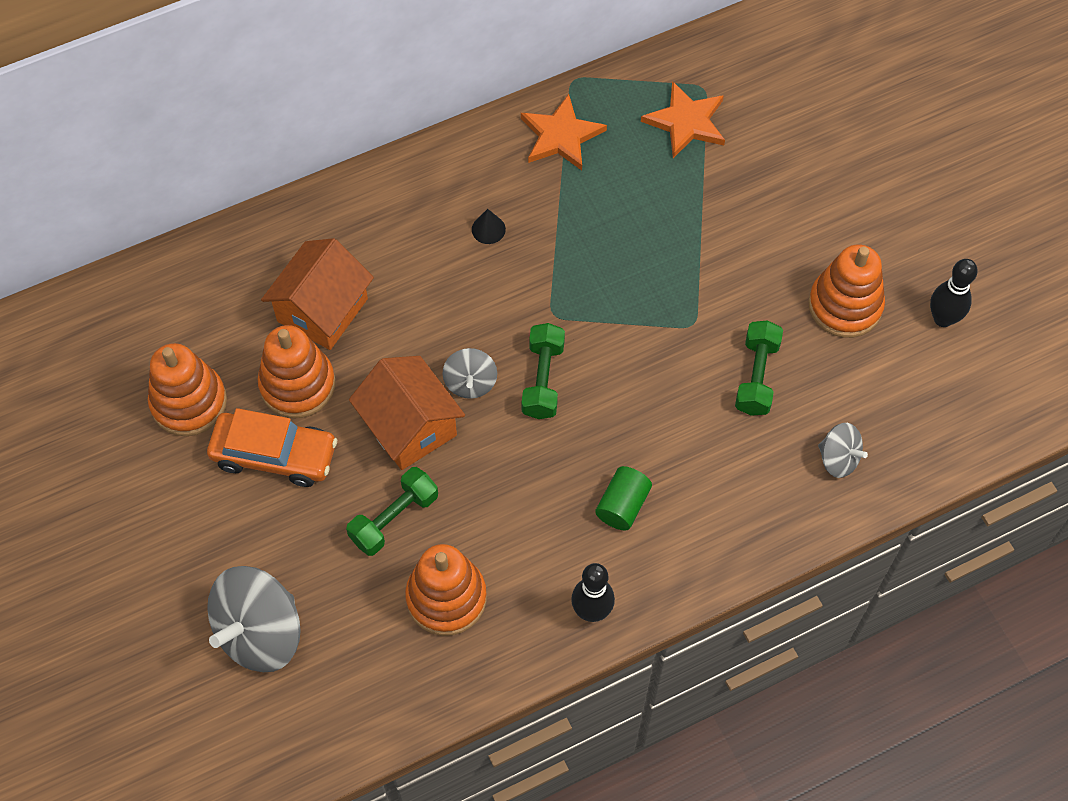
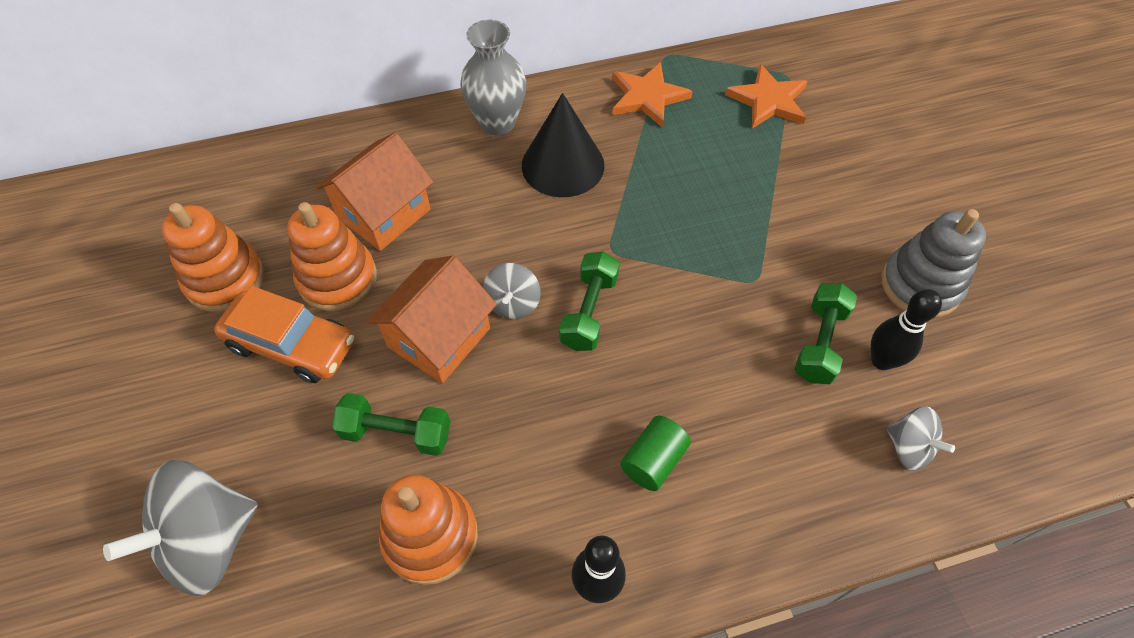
camera: 10 degrees right, 5 degrees down
(394, 518) = (396, 433): green dumbbell -> green dumbbell turned 45 degrees clockwise
(409, 426) = (439, 337): orange house -> orange house turned 60 degrees clockwise
(411, 190) = (497, 123): none -> grey vase
(488, 229) = (563, 165): black cone -> black cone, size x2.48
(845, 306) = (920, 285): orange stacking toy -> grey stacking toy
(943, 319) = (1029, 313): black bowling pin -> black bowling pin (882, 360)

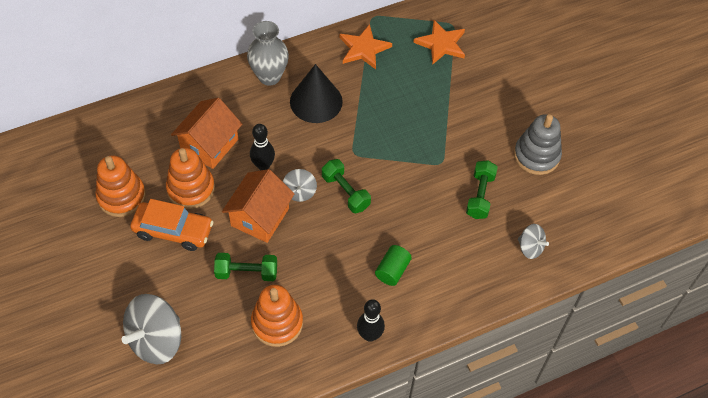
camera: 10 degrees left, 0 degrees up
(589, 311) = (345, 192): green dumbbell -> green dumbbell turned 45 degrees counterclockwise
(882, 360) = (515, 202): black bowling pin -> black bowling pin (263, 165)

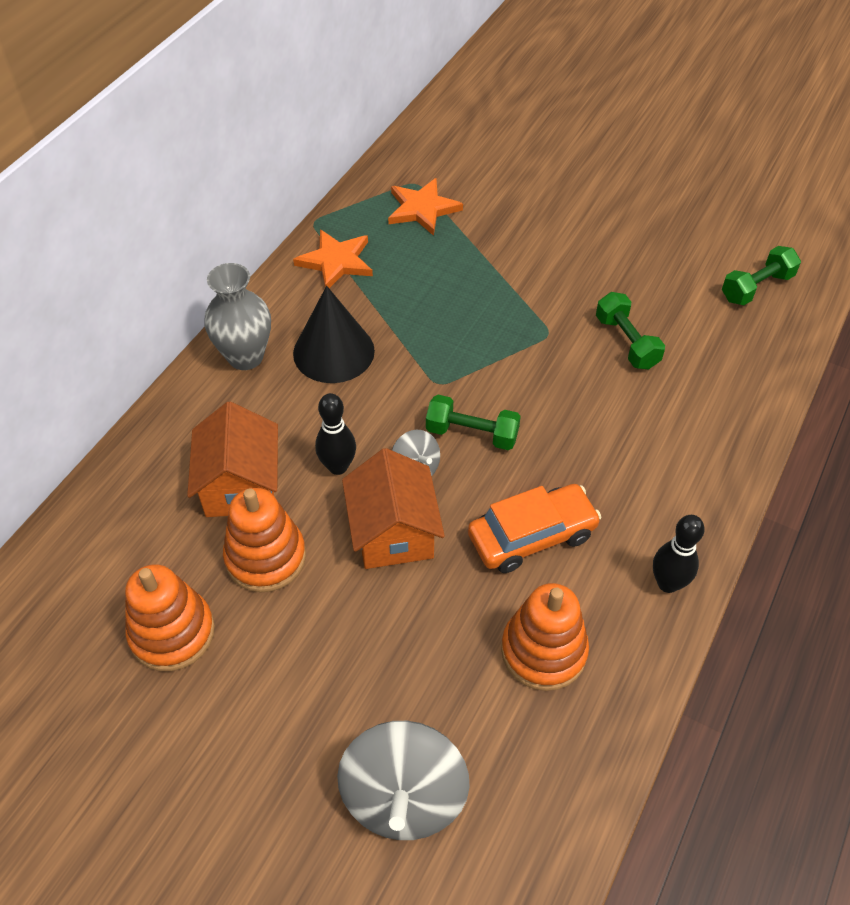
camera: 35 degrees left, 5 degrees down
(173, 230) = (291, 628): orange car -> orange car (532, 536)
(246, 272) = (443, 614): green dumbbell -> green dumbbell (756, 287)
(392, 270) = (616, 488): green cylinder -> none
(530, 247) = (734, 363): grey spinning top -> none
(536, 155) = (641, 265): grey stacking toy -> none

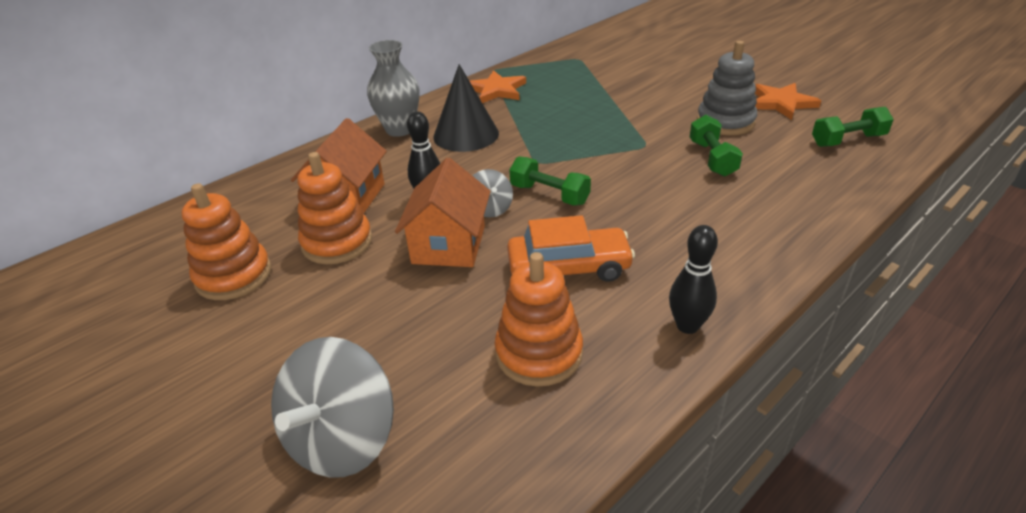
camera: 20 degrees right, 15 degrees down
(422, 209) = (576, 71): orange star -> orange star (781, 103)
(624, 277) = (725, 122): none -> grey stacking toy

